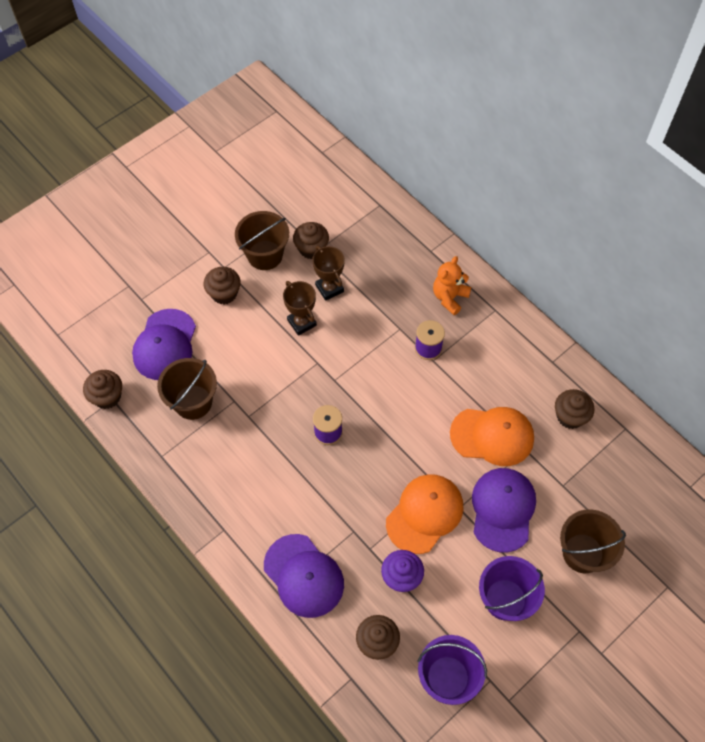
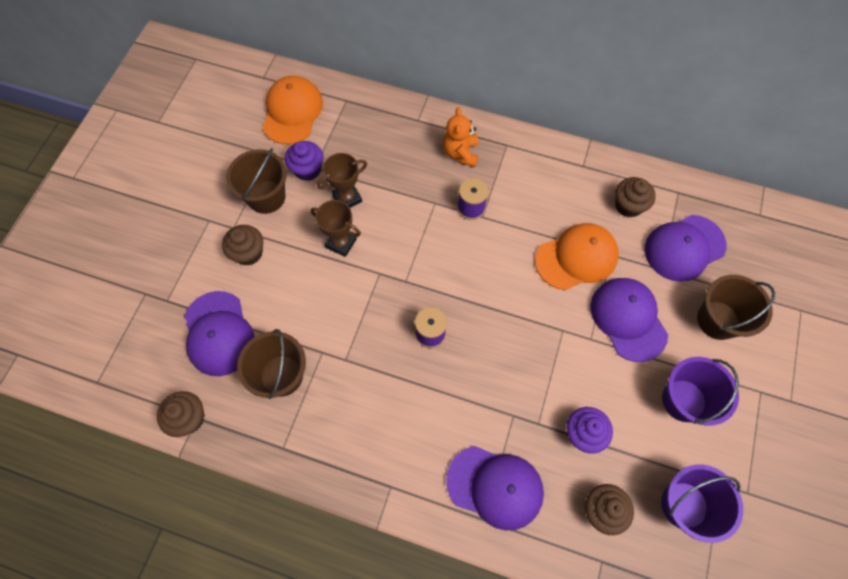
camera: 30 degrees left, 5 degrees up
(311, 249) = (307, 169): brown cupcake -> purple cupcake
(329, 288) = (347, 198): brown trophy -> brown trophy turned 60 degrees counterclockwise
(424, 514) = (565, 362): orange cap -> orange cap (292, 112)
(596, 478) = (684, 248): none -> purple cap

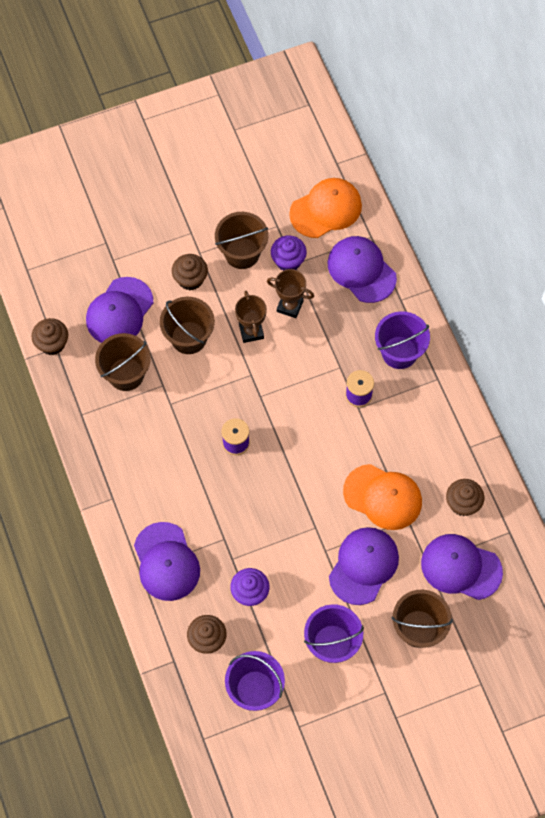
camera: 50 degrees right, 0 degrees up
(299, 296) = (189, 337): none -> brown bucket
(367, 127) = (361, 270): none -> purple cap
(460, 153) = (399, 352): orange teddy bear -> purple bucket

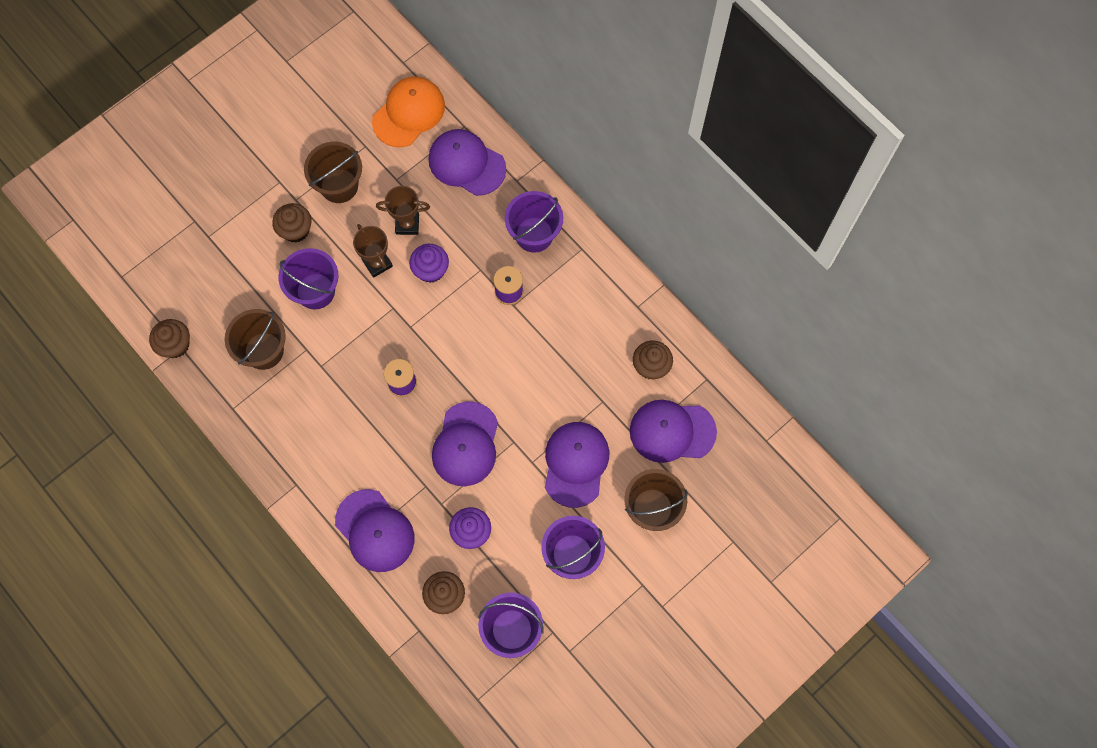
camera: 20 degrees left, 5 degrees up
(119, 311) = (234, 288): purple cap -> purple cap (466, 444)
(189, 337) = (315, 291): brown bucket -> purple bucket
(288, 261) = (389, 178): purple cupcake -> purple cupcake (431, 270)
(383, 497) = (570, 387): orange cap -> none

